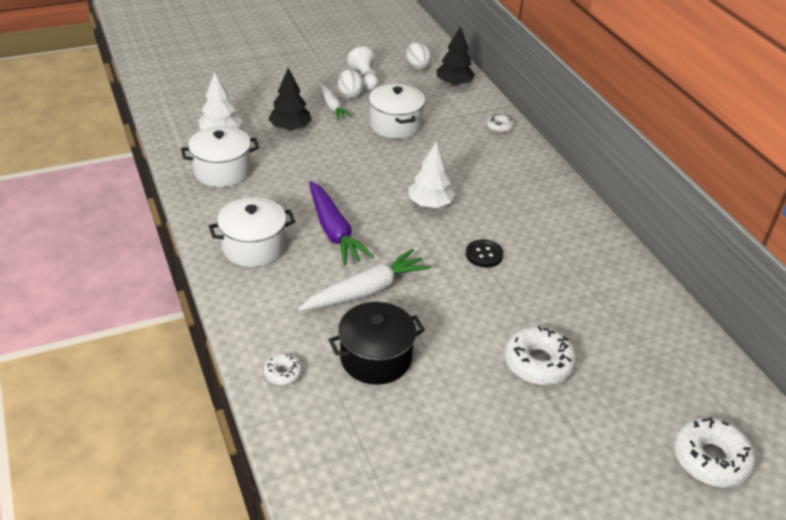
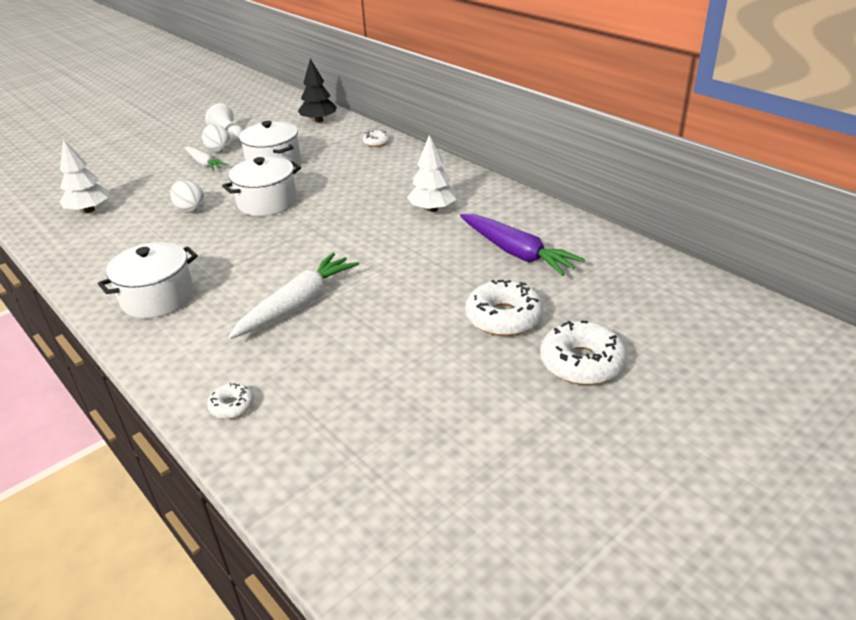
camera: 15 degrees left, 5 degrees down
(222, 171) = (100, 241): white pot -> white pot (267, 202)
(290, 128) = (165, 189): black tree -> none
(334, 231) = (243, 262): purple carrot -> purple carrot (516, 253)
(376, 358) = (332, 361): black pot -> none
(417, 66) = (278, 116): white egg -> white egg (190, 209)
(430, 204) = (335, 215): white tree -> white tree (432, 209)
(484, 255) = (407, 242): black button -> none
(710, 459) = (710, 350): white donut -> white donut (581, 363)

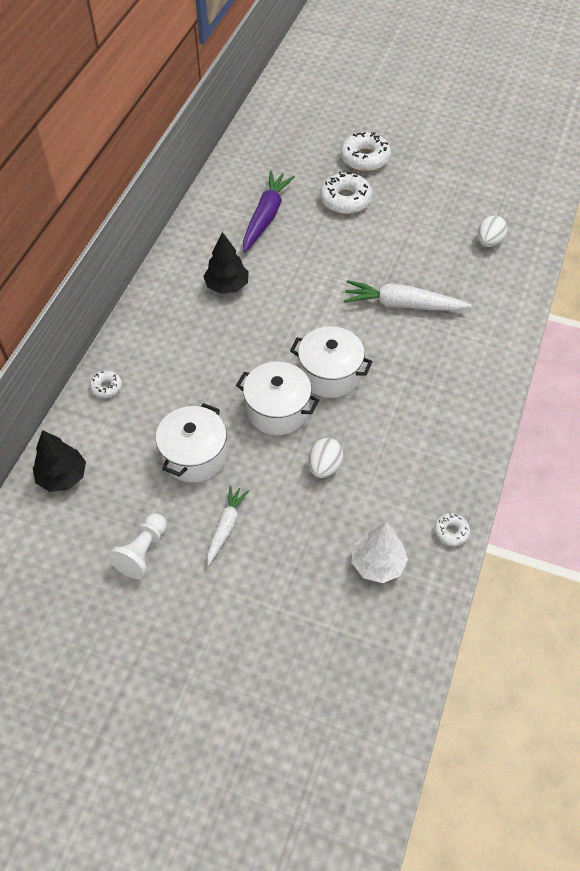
camera: 120 degrees left, 20 degrees up
(158, 298) = (454, 393): white pot -> white pot (330, 374)
(218, 150) = (187, 535): white egg -> white egg (489, 242)
(232, 406) = (510, 284): white donut -> white donut (451, 532)
(432, 209) = (227, 286): white tree -> black tree

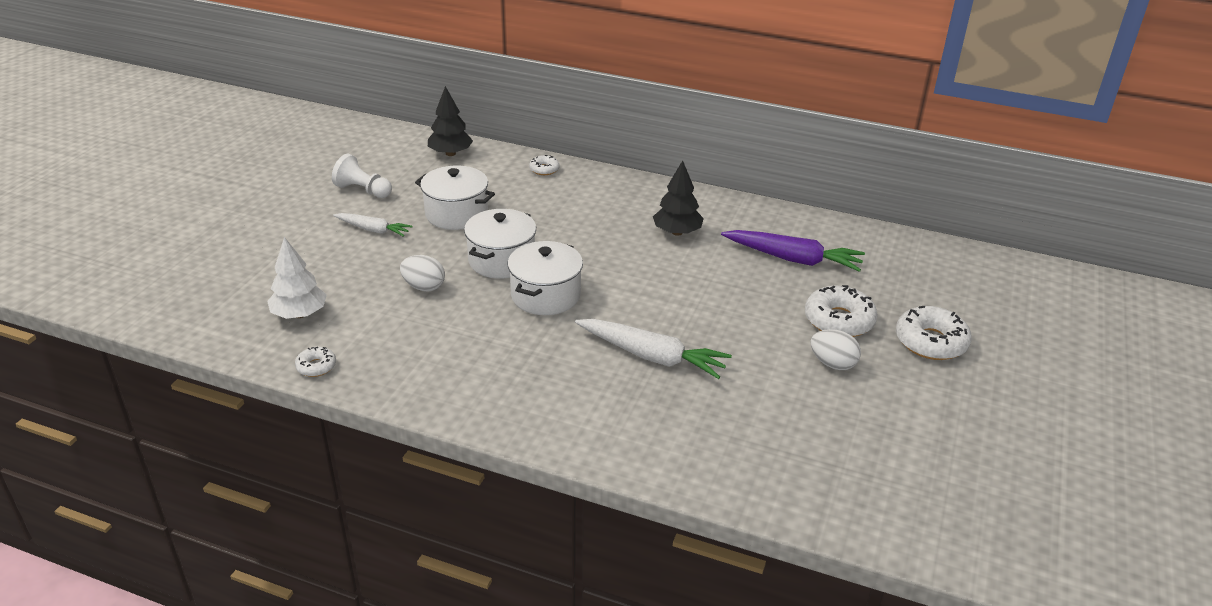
camera: 90 degrees right, 20 degrees down
(402, 305) = (652, 356): white carrot -> white carrot turned 105 degrees clockwise
(489, 242) = (781, 450): white egg -> white egg (832, 364)

